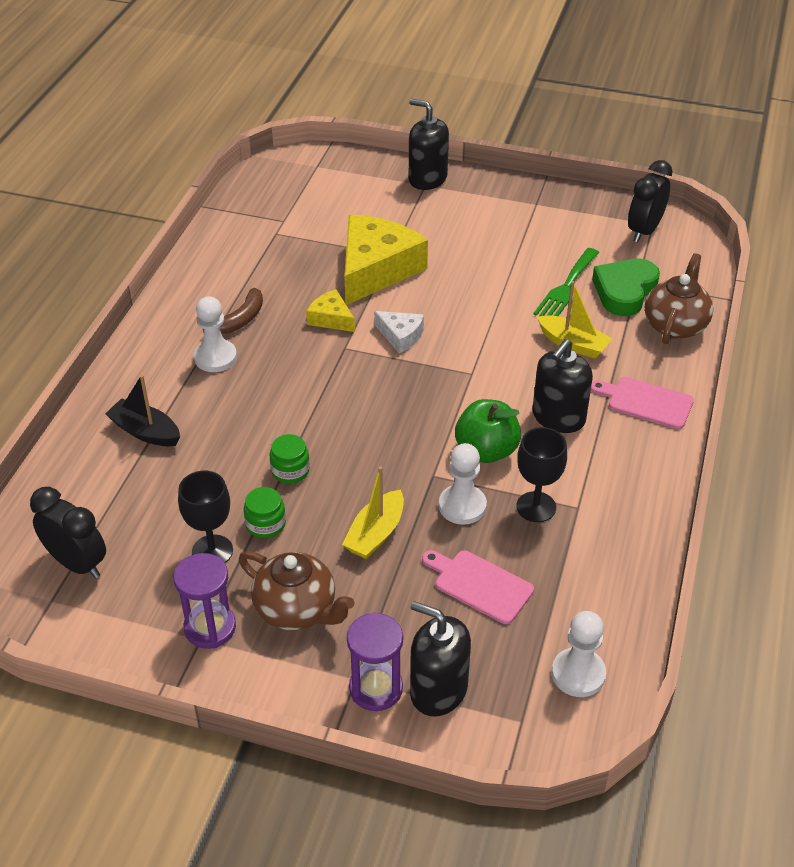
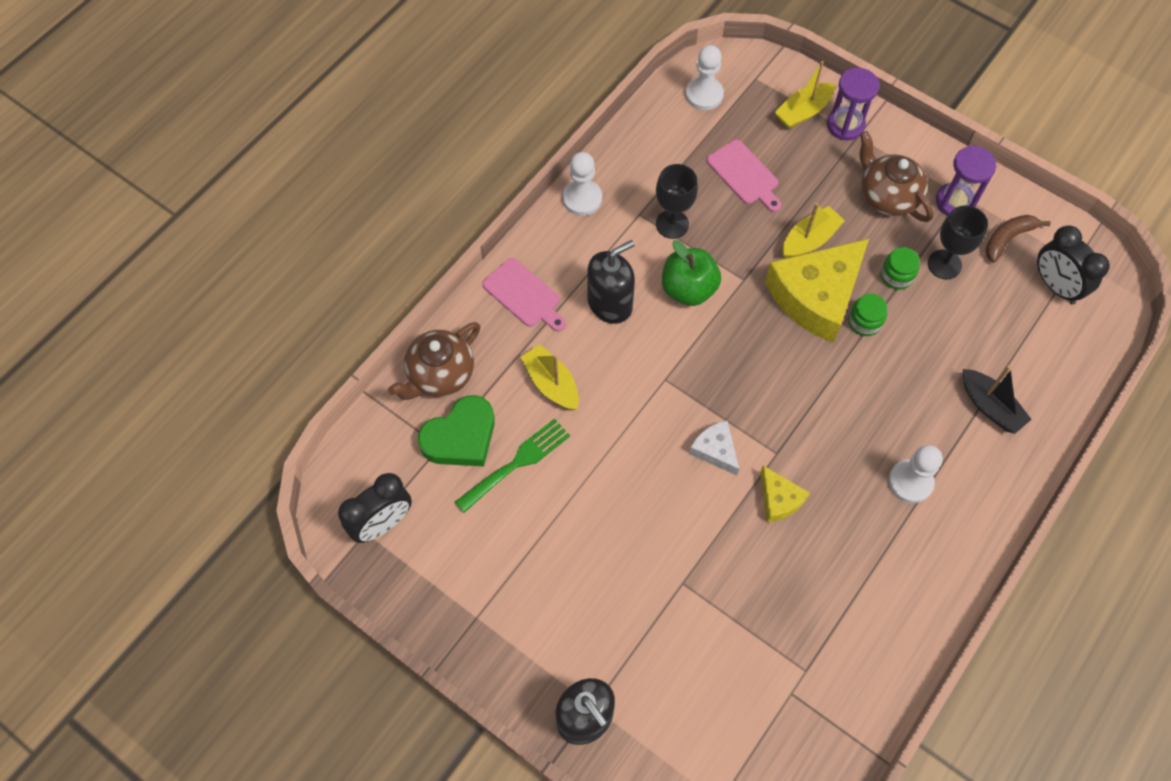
camera: 160 degrees left, 20 degrees up
(241, 319) = (874, 530): brown banana -> brown banana (1008, 239)
(376, 269) = (707, 562): yellow cheese -> yellow cheese (816, 296)
(438, 690) = (803, 112): black soap dispenser -> yellow boat
(462, 506) = (731, 243): white pawn -> white pawn (582, 199)

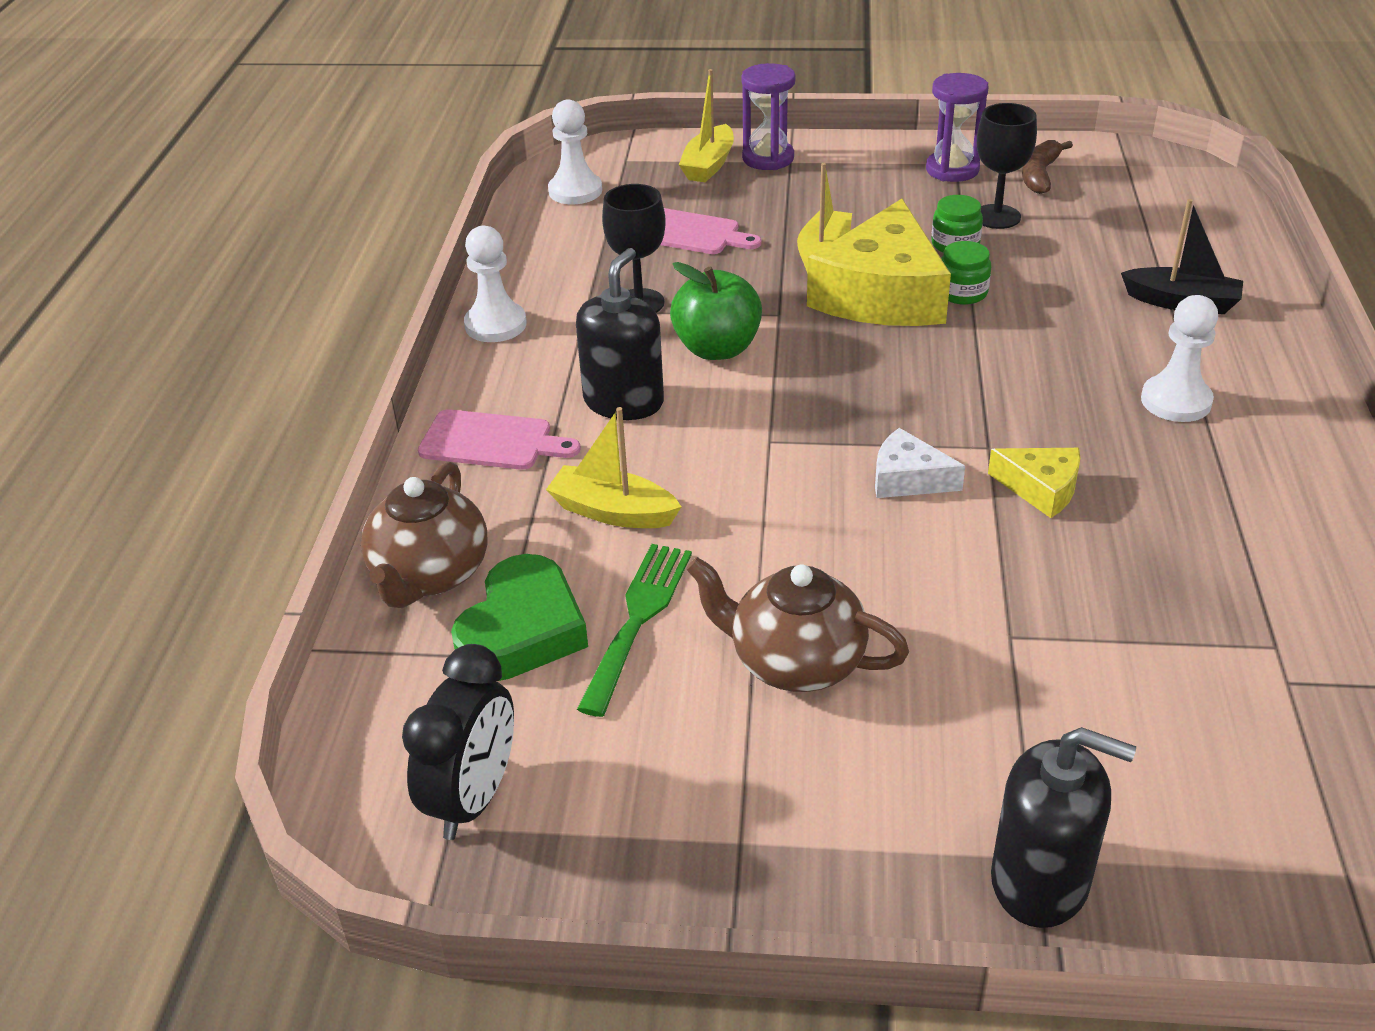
camera: 30 degrees left, 25 degrees down
(887, 196) = (874, 191): brown teapot -> brown teapot (795, 662)
(1055, 286) = (1130, 189): black clock -> none

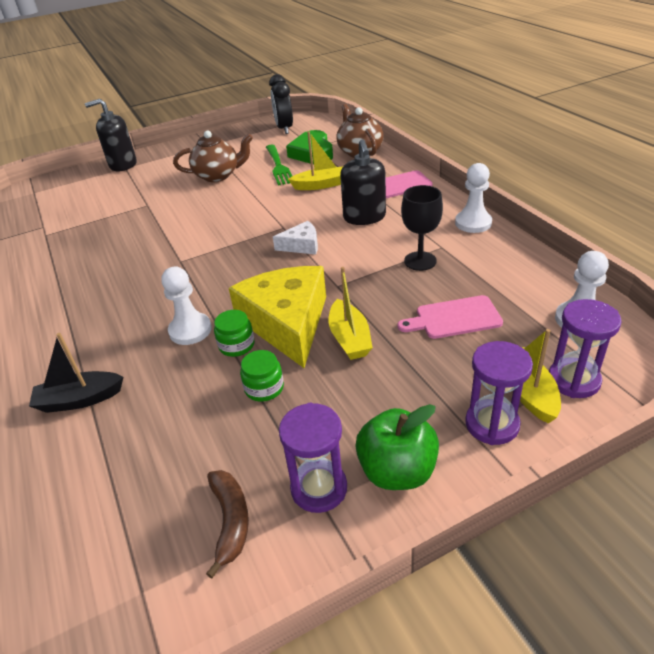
camera: 150 degrees right, 0 degrees up
(659, 159) = (573, 380): none -> purple hourglass
(717, 349) = (349, 254): green apple -> green apple (397, 471)
(908, 479) = (211, 235): white cheese -> white cheese (301, 245)
(996, 217) = (246, 435): black goblet -> none
(1041, 489) = (149, 253): yellow cheese -> none
(1176, 401) = (84, 320): white pawn -> white pawn (190, 330)

